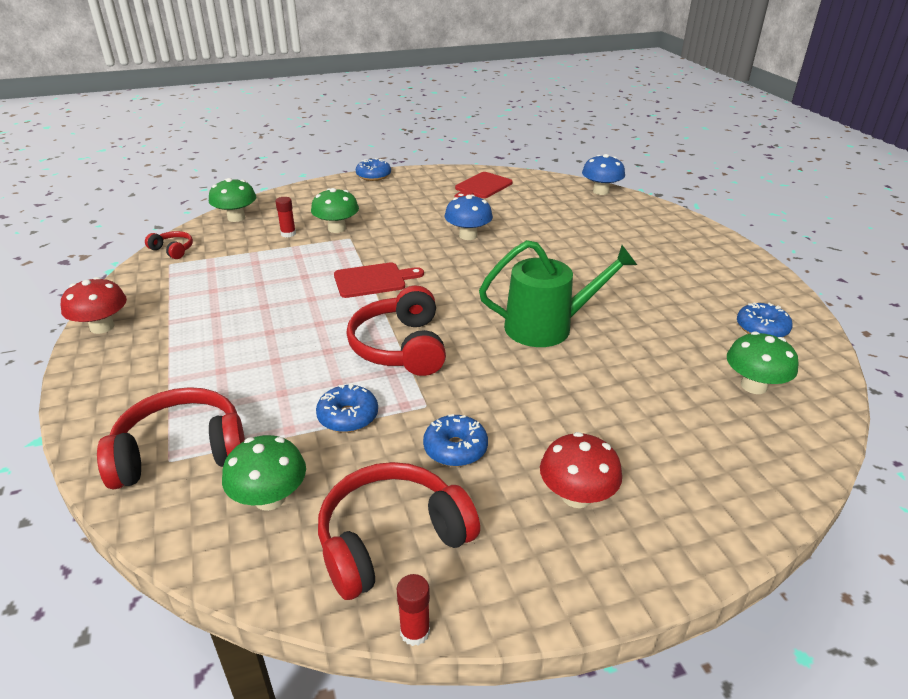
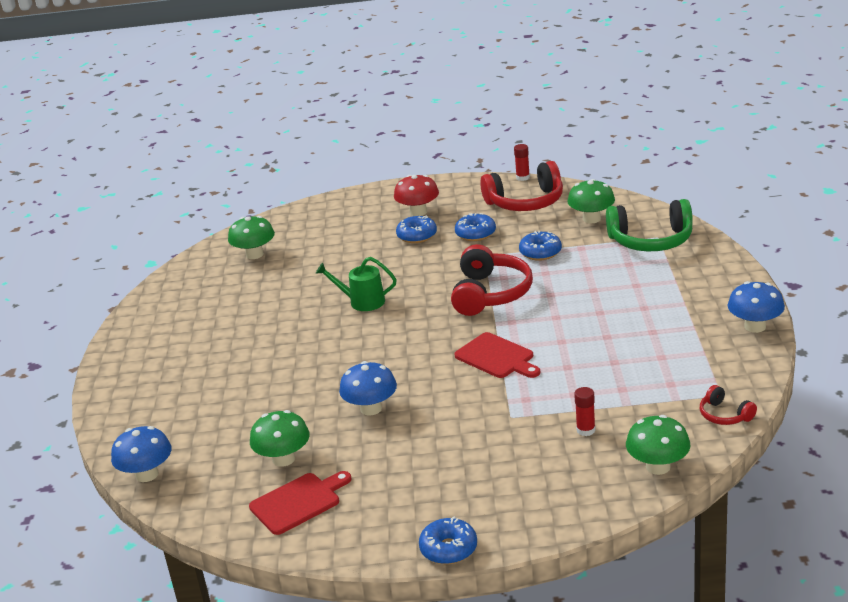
camera: 160 degrees left, 5 degrees down
(102, 327) = (755, 326): red mushroom -> blue mushroom
(181, 452) = (651, 240): red headphones -> green headphones
(337, 228) = (524, 434): green mushroom -> green mushroom (283, 459)
(373, 280) = (497, 357): red cutting board -> red cutting board turned 135 degrees counterclockwise
(547, 327) = (362, 302): green watering can -> green watering can, size x0.61
(761, 328) = (195, 290): blue donut -> blue donut (417, 236)

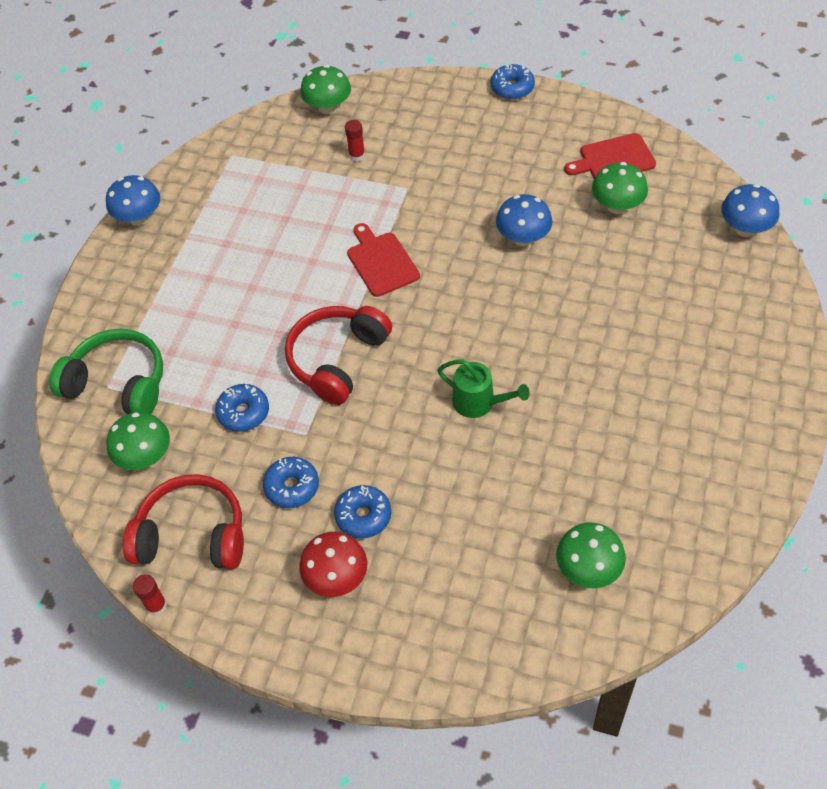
camera: 160 degrees left, 25 degrees up
(724, 415) = (245, 135): red headphones -> none

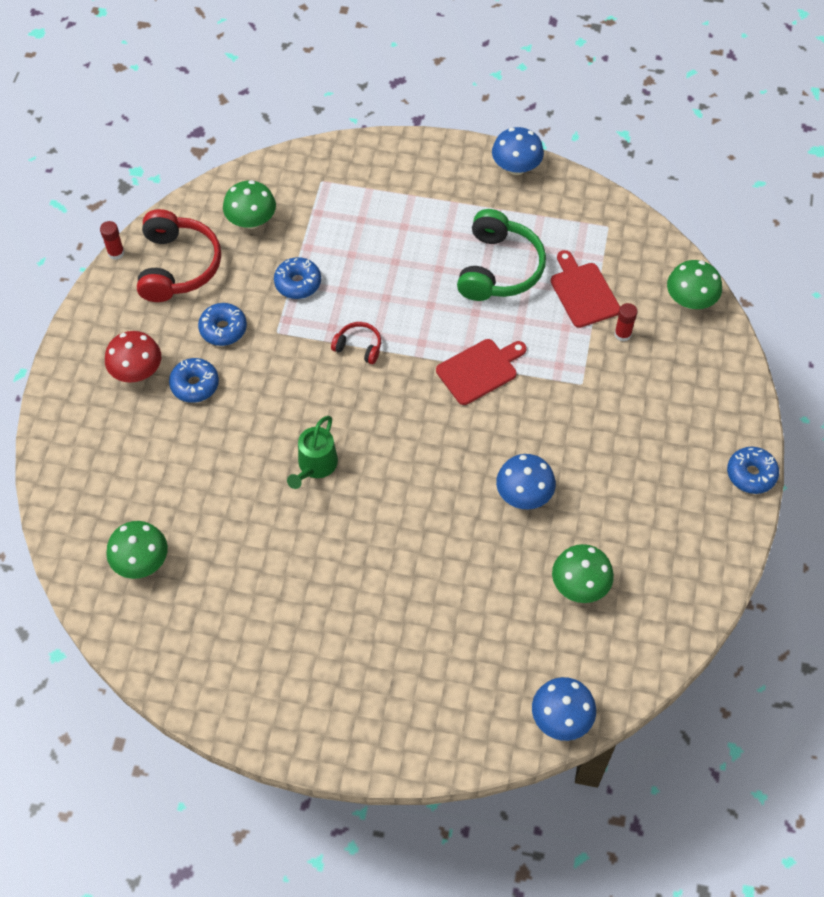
camera: 80 degrees right, 5 degrees up
(118, 383) = (325, 188): green headphones -> green headphones (499, 268)
(337, 360) = (358, 347): red headphones -> red headphones, size x0.49
(613, 159) = (651, 581): red cutting board -> red cutting board (583, 292)

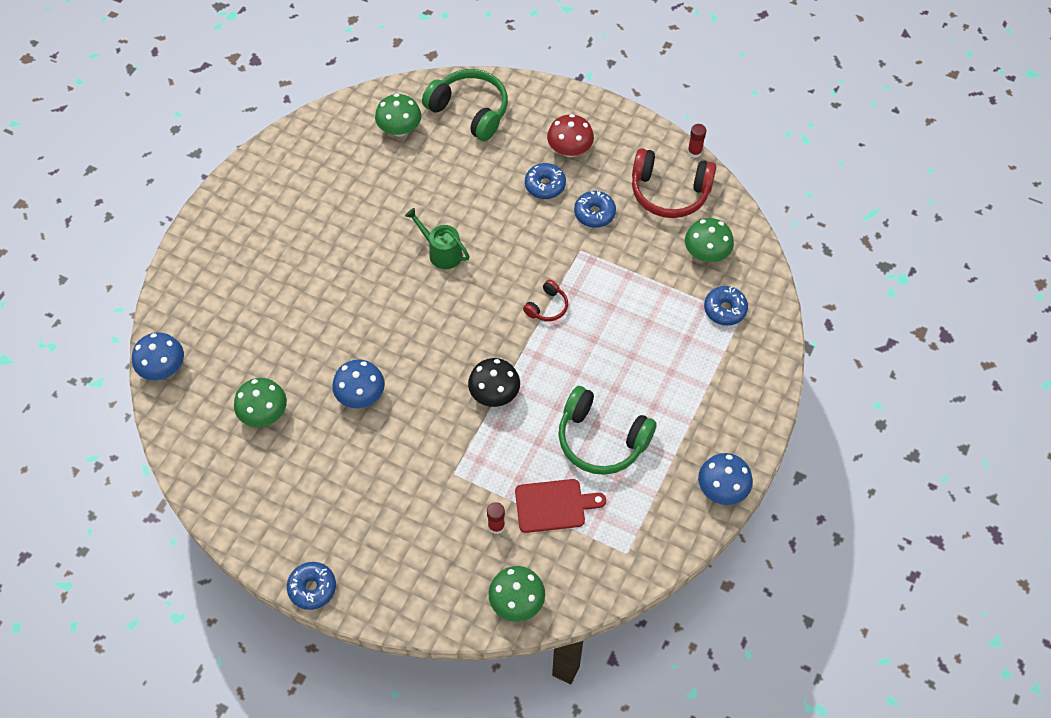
camera: 105 degrees right, 0 degrees up
(97, 490) = (470, 111): none -> green headphones
(298, 283) = (628, 275): blue donut -> blue donut (725, 309)
(479, 370) = (494, 394): red cutting board -> black mushroom

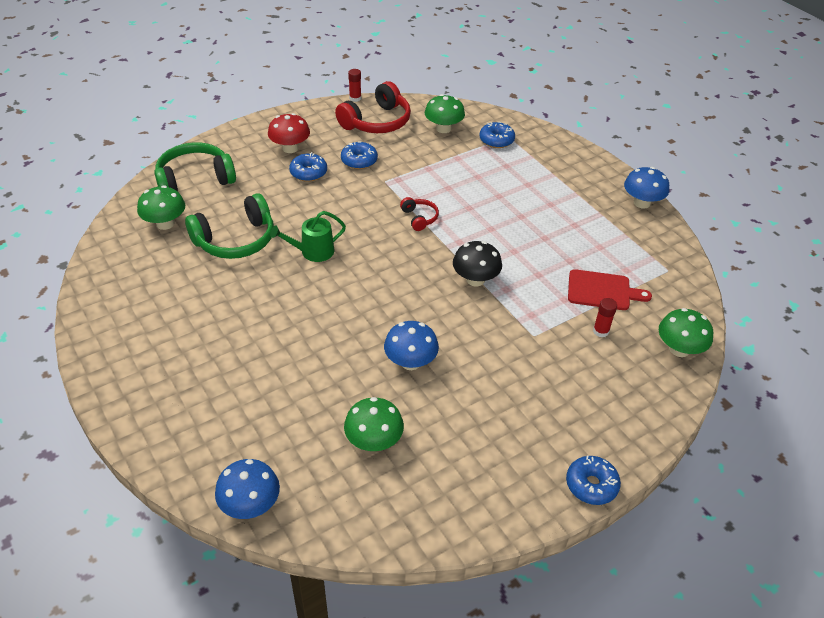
camera: 60 degrees left, 15 degrees down
(553, 505) = (602, 290): red cutting board -> red cutting board turned 75 degrees clockwise
(601, 439) = (560, 241): green headphones -> green headphones (236, 240)

